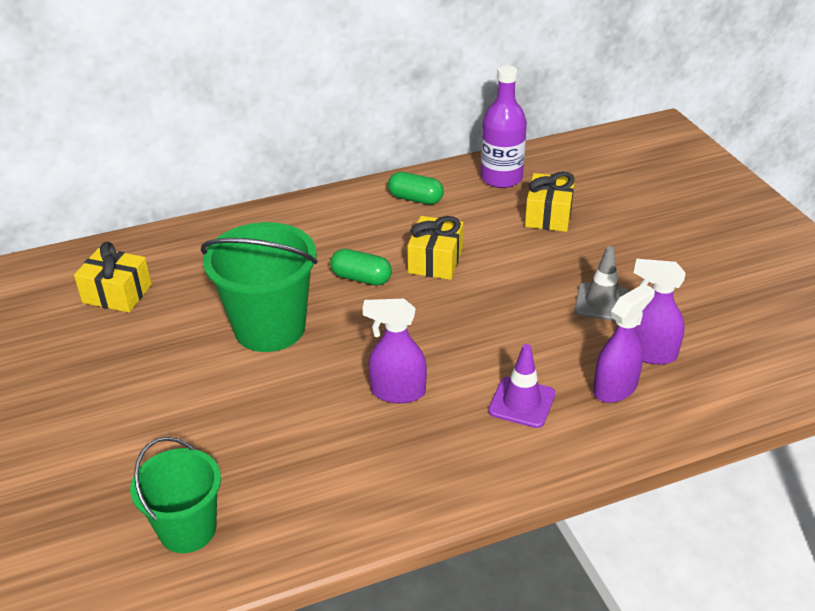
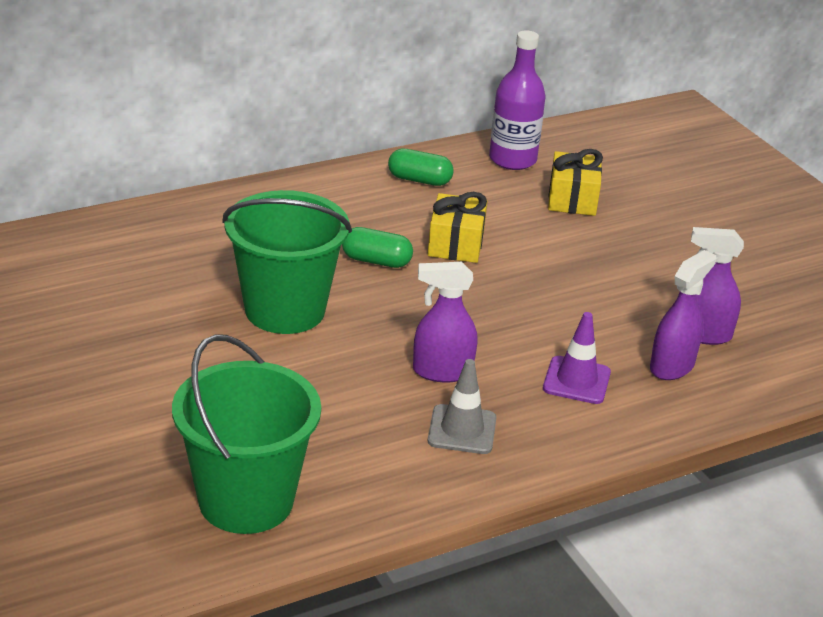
camera: 10 degrees left, 5 degrees down
(117, 294) = (97, 275): yellow gift -> none
(187, 529) = (246, 501): green bucket -> green bucket, size x1.54
(602, 302) = (645, 286): grey traffic cone -> grey traffic cone (462, 430)

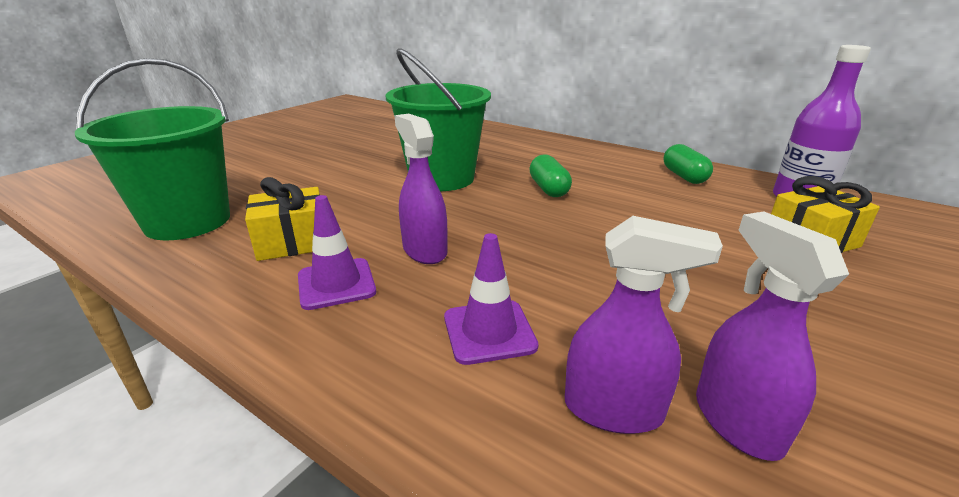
camera: 65 degrees right, 5 degrees down
(455, 244) = (625, 209): yellow gift -> yellow gift (293, 242)
(462, 430) = (336, 284): grey traffic cone -> purple traffic cone

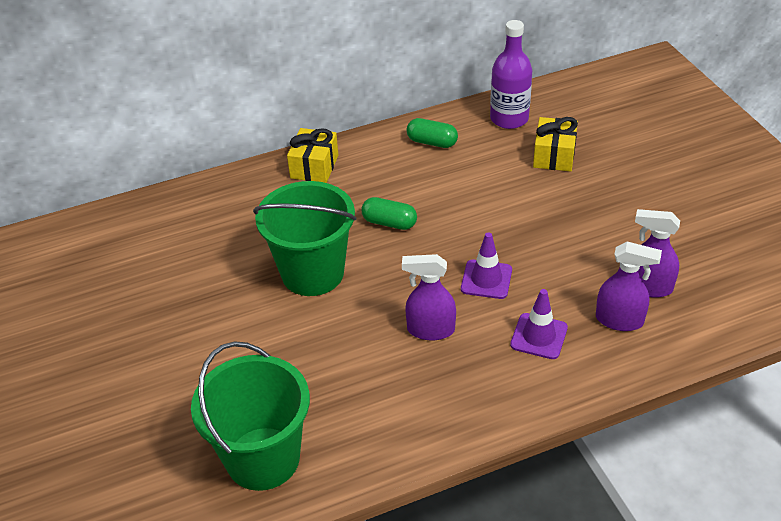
camera: 55 degrees left, 15 degrees up
(293, 242) = (359, 397): yellow gift -> yellow gift (314, 167)
(336, 284) = (440, 387): purple traffic cone -> purple traffic cone (486, 279)
(614, 410) = (619, 320): purple spray bottle -> purple spray bottle turned 60 degrees clockwise

